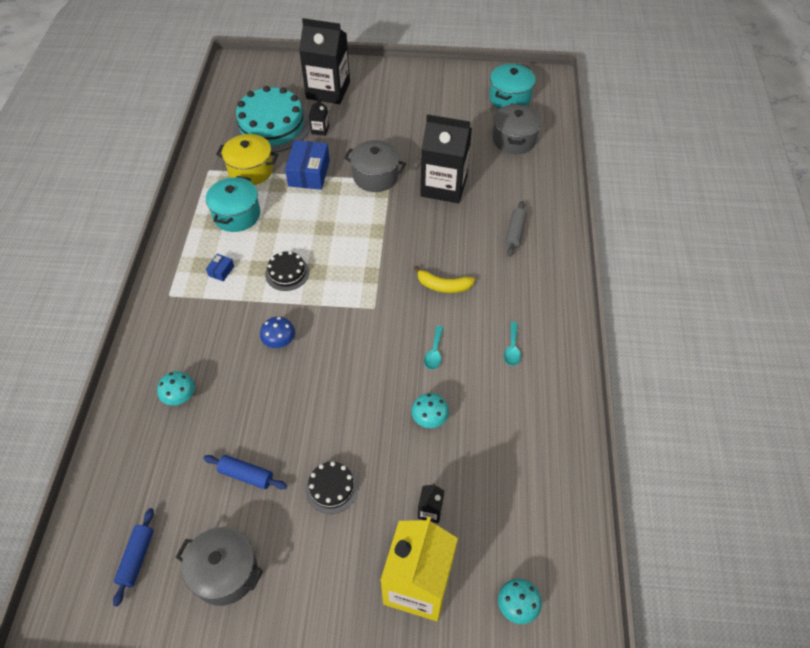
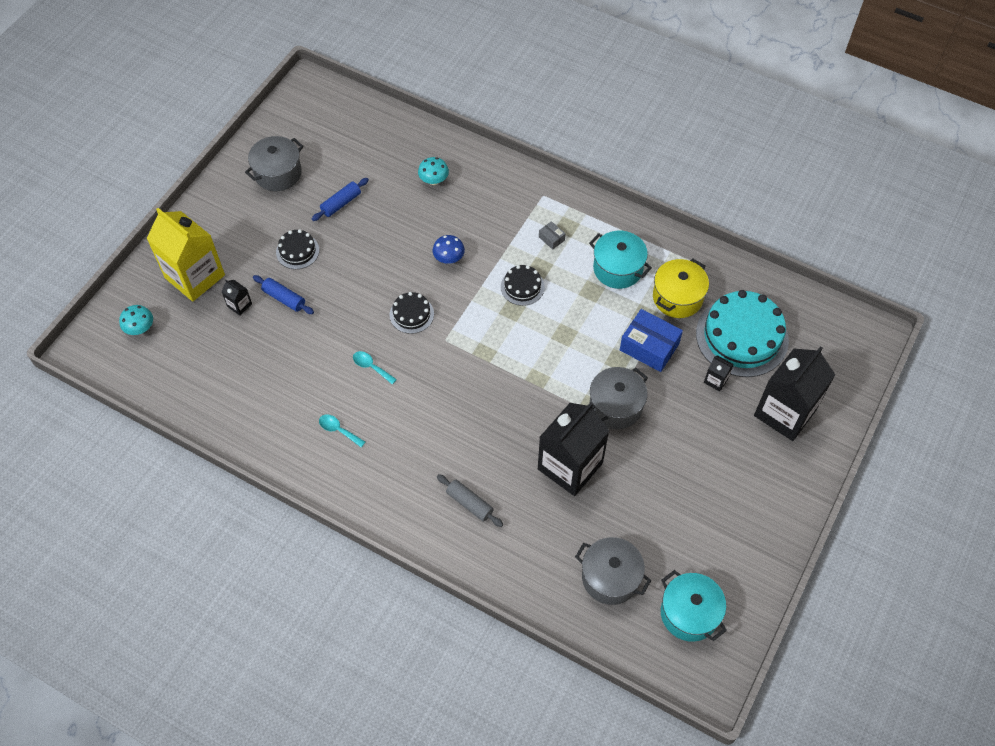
camera: 115 degrees right, 5 degrees up
(136, 558) = (320, 130): blue rolling pin -> blue rolling pin (284, 298)
(221, 271) = (551, 238): blue box -> grey box
(360, 345) = (411, 314): none -> black cake
(429, 419) = (312, 336): turquoise mushroom -> none
(443, 286) = (438, 406): yellow banana -> none

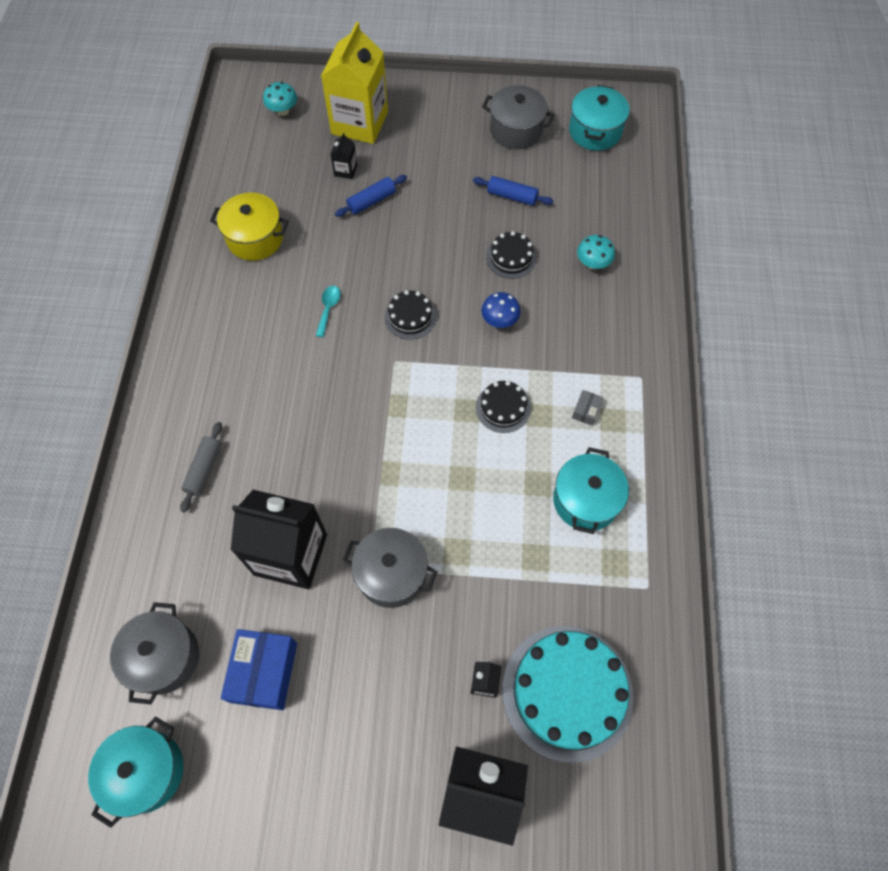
camera: 65 degrees right, 5 degrees up
(284, 298) = (372, 201): blue rolling pin -> blue rolling pin turned 45 degrees clockwise
(297, 251) = (433, 187): black cake -> black cake (511, 257)
(314, 124) = (595, 131): none -> turquoise pot
(338, 430) = (242, 313): turquoise spoon -> none
(649, 347) = (493, 581): blue box -> blue box (264, 672)
(677, 297) = (582, 587): yellow pot -> yellow pot (255, 238)

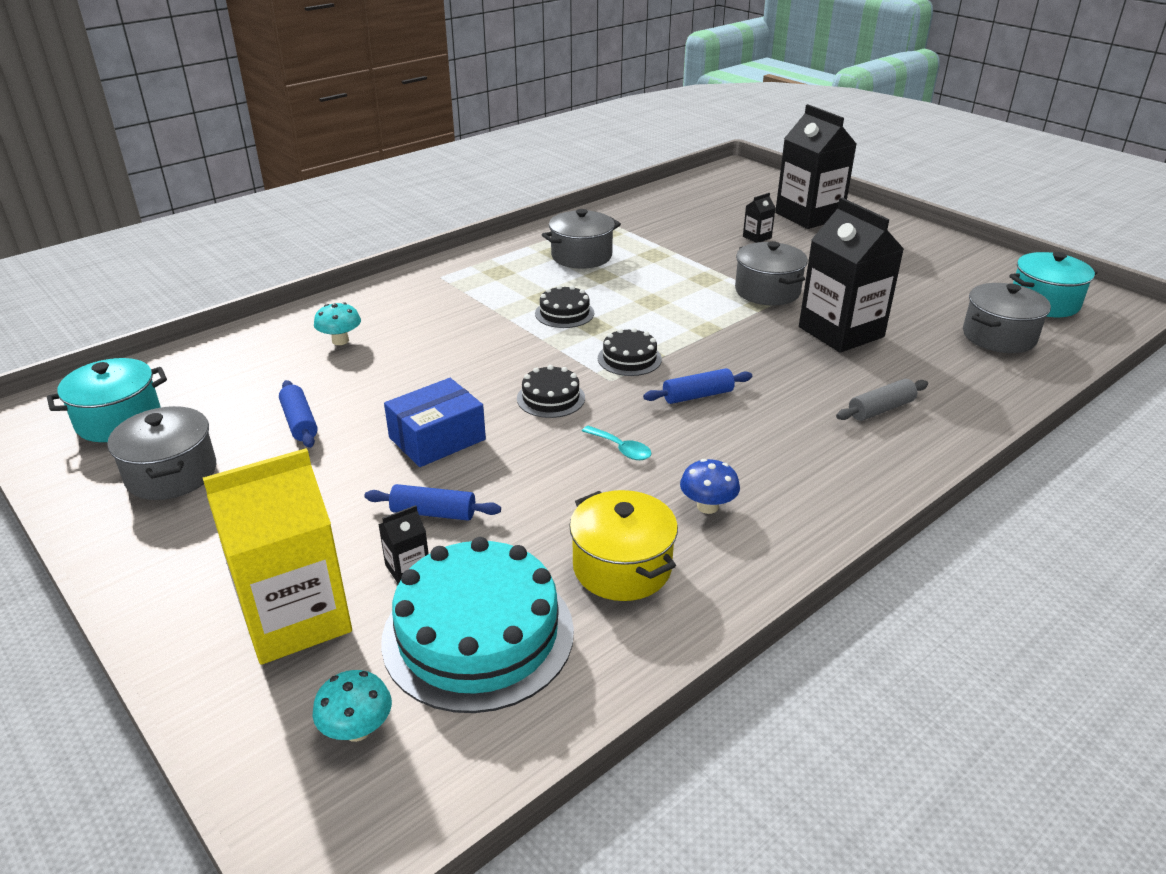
camera: 135 degrees left, 30 degrees down
(264, 672) = (915, 299): blue box -> blue box (437, 438)
(328, 309) = (621, 449): turquoise spoon -> turquoise spoon turned 105 degrees counterclockwise
(328, 389) = (697, 396): none -> blue rolling pin
(499, 320) = (480, 353): blue mushroom -> blue mushroom (707, 506)
(511, 257) = (392, 382): black cake -> black cake (629, 358)
(567, 692) = (710, 216): turquoise cake -> turquoise cake (478, 634)
(585, 500) = (581, 256): turquoise pot -> grey pot
(586, 411) = (508, 283): grey box -> none

